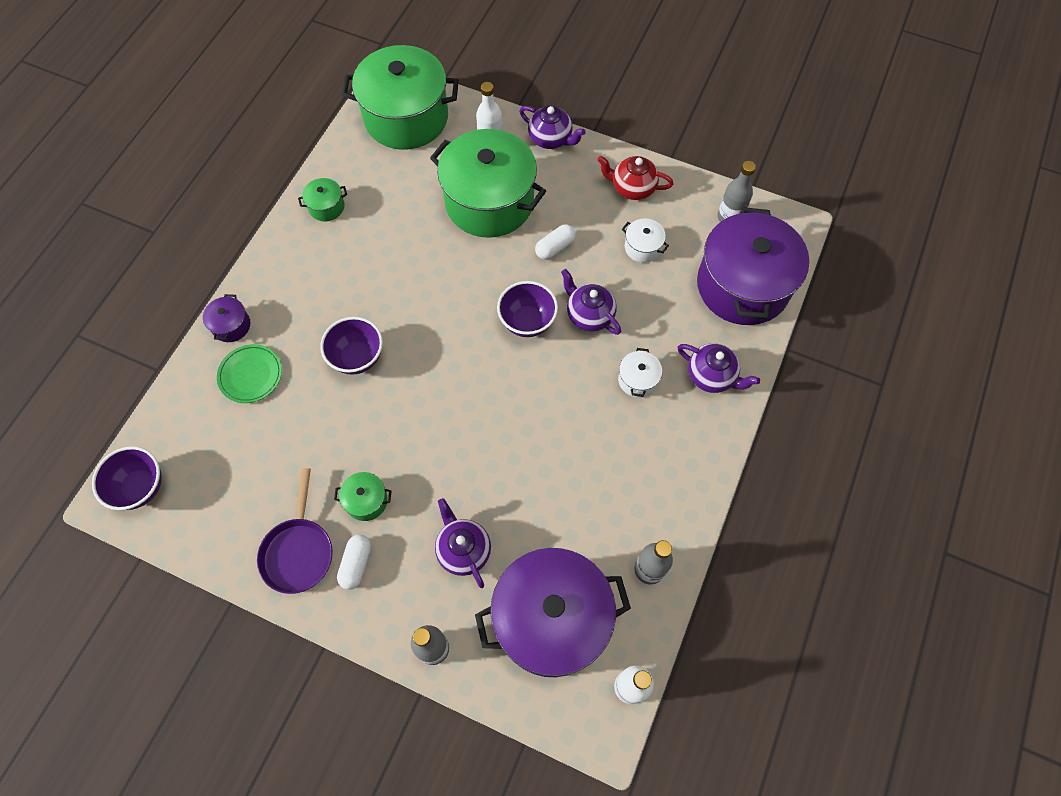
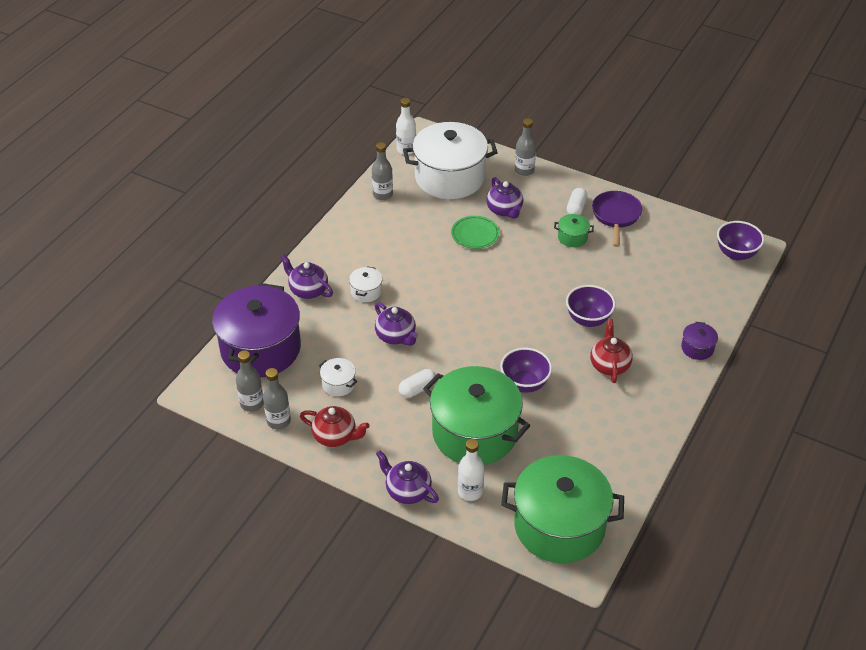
camera: 175 degrees left, 20 degrees down
(250, 375) = (672, 314): green plate -> green plate (475, 234)
(326, 207) = (631, 439): green pot -> none
(339, 294) = (609, 365): none -> red teapot
(527, 322) = (448, 335): purple bowl -> purple bowl (524, 384)
(551, 619) = (449, 177): purple pot -> white pot
(695, 200) = (278, 421): none -> grey bottle

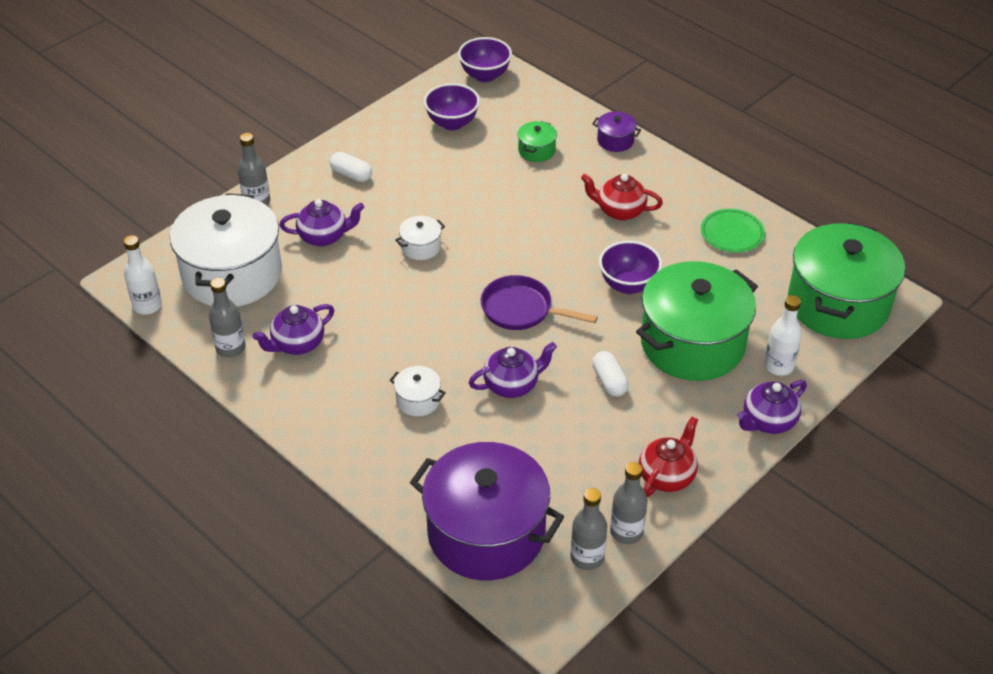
camera: 75 degrees left, 0 degrees up
(308, 290) = (390, 462): purple teapot -> purple teapot (297, 344)
(338, 384) = (578, 458): white pot -> white pot (421, 247)
(475, 234) = (356, 273): green plate -> green plate (732, 233)
(572, 237) = (402, 190): green pot -> green pot (536, 150)
(588, 319) = (544, 210): purple bowl -> purple bowl (452, 123)
(616, 216) = (381, 146): purple pan -> purple pan (521, 309)

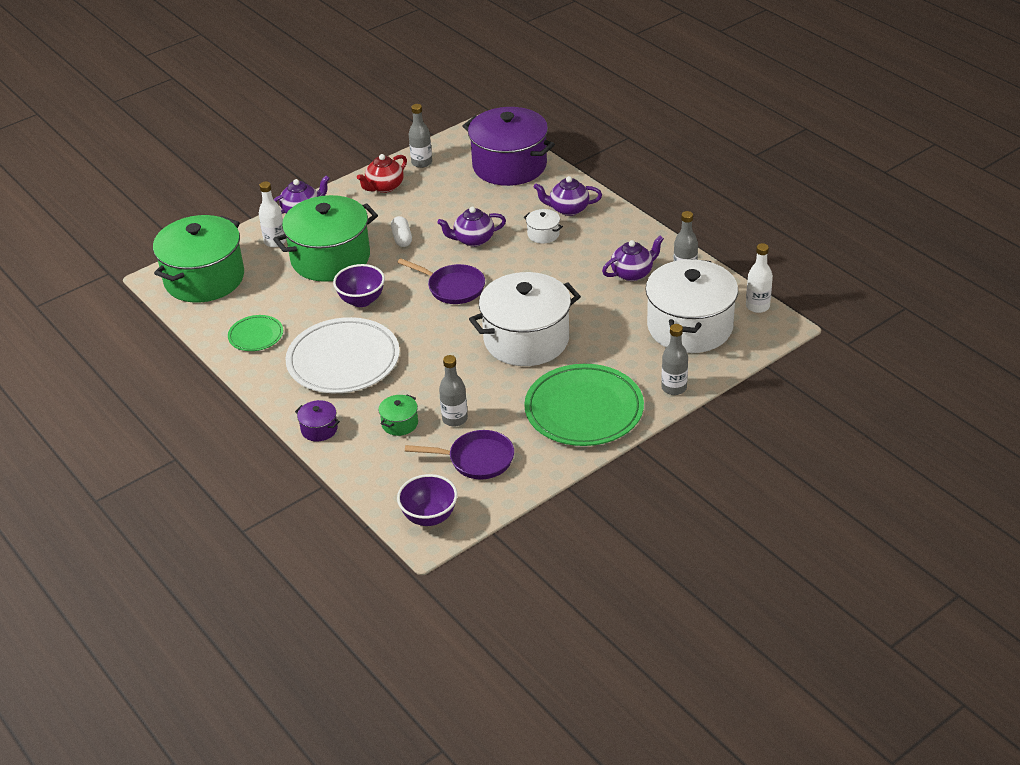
camera: 170 degrees left, 5 degrees down
(324, 236) = (611, 353): purple teapot -> purple teapot (568, 209)
(351, 174) = (584, 410): white capsule -> green plate
(421, 247) = (526, 339): white pot -> white pot, size x2.46
(452, 123) = (477, 459): purple bowl -> purple pan
(587, 557) = (450, 153): grey bottle -> grey bottle (455, 419)
(620, 211) = (343, 360): red teapot -> white plate

